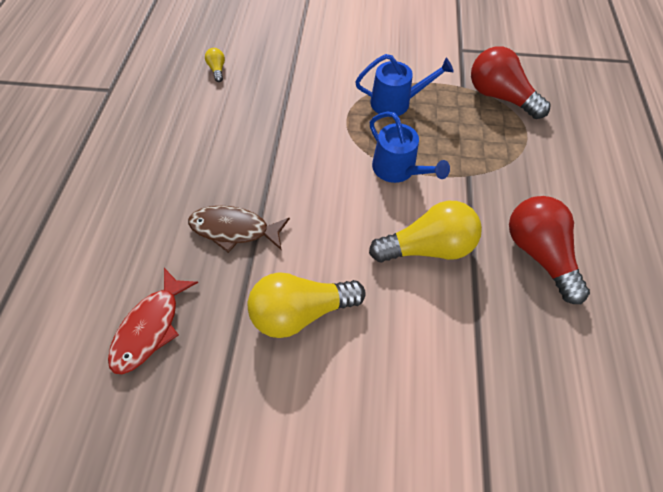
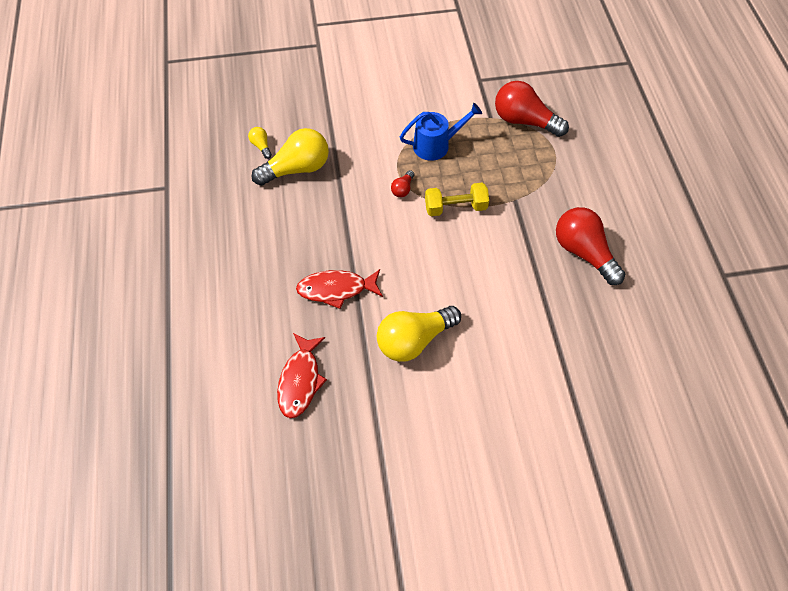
camera: 15 degrees left, 0 degrees up
(234, 229) = (336, 289): brown fish -> red fish
(346, 139) = (403, 189): none -> red light bulb
(398, 169) = (455, 207): blue watering can -> yellow dumbbell
(427, 247) = (497, 267): yellow light bulb -> yellow light bulb (297, 169)

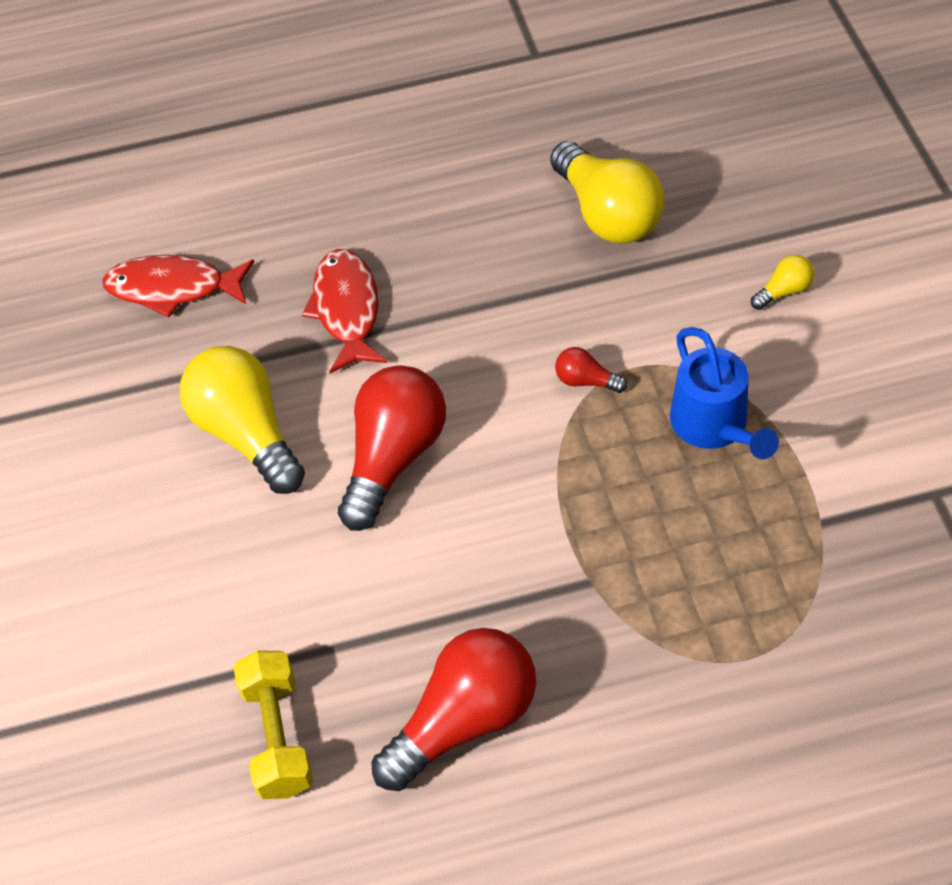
camera: 90 degrees right, 5 degrees down
(261, 146) = (651, 155): yellow light bulb -> yellow light bulb (783, 291)
(455, 207) = (553, 474): yellow dumbbell -> yellow dumbbell (278, 736)
(524, 121) = (827, 592): red light bulb -> red light bulb (393, 458)

